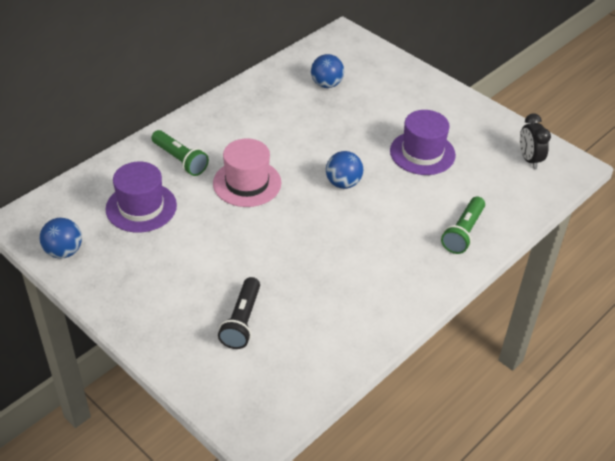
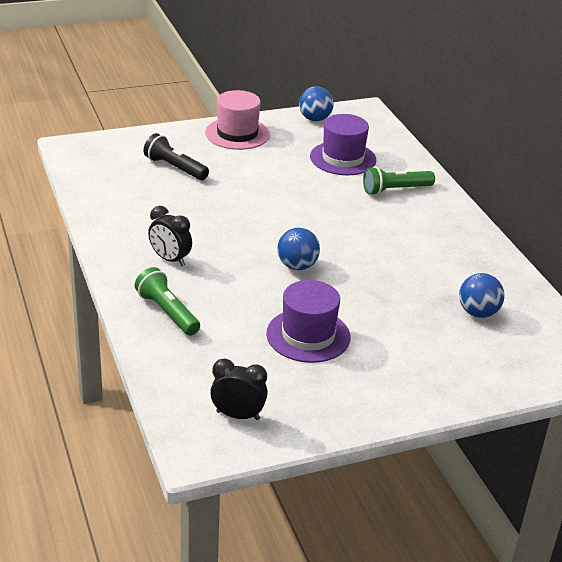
camera: 115 degrees right, 10 degrees down
(247, 183) = (337, 214): pink hat -> pink hat (237, 134)
(396, 259) = (170, 259): none -> black clock

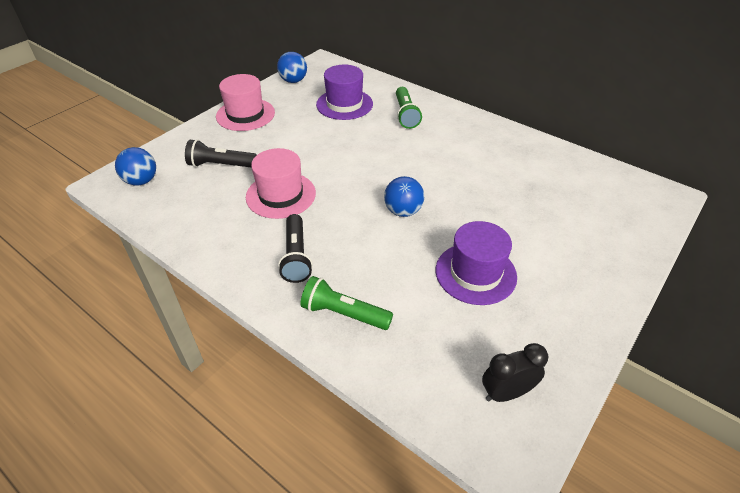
camera: 30 degrees left, 10 degrees up
(170, 259) = (296, 256): black clock -> black flashlight
(203, 211) = (281, 195): none -> pink hat
(395, 190) = (405, 115): green flashlight -> green flashlight turned 45 degrees counterclockwise
(478, 313) = (561, 189): blue ball -> blue ball (141, 181)

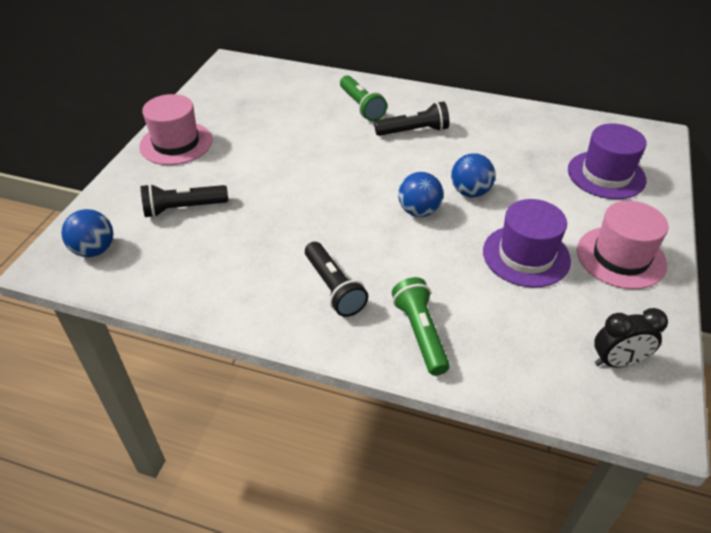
camera: 20 degrees left, 0 degrees up
(281, 195) = (275, 226): pink hat -> pink hat (621, 257)
(293, 81) = (210, 92): blue ball -> blue ball (470, 192)
(344, 104) = (286, 108): purple hat -> purple hat (606, 175)
(344, 314) = (420, 333): green flashlight -> green flashlight turned 75 degrees clockwise
(438, 144) = (414, 131): none -> black flashlight
(506, 393) = (617, 362): black clock -> black clock turned 150 degrees counterclockwise

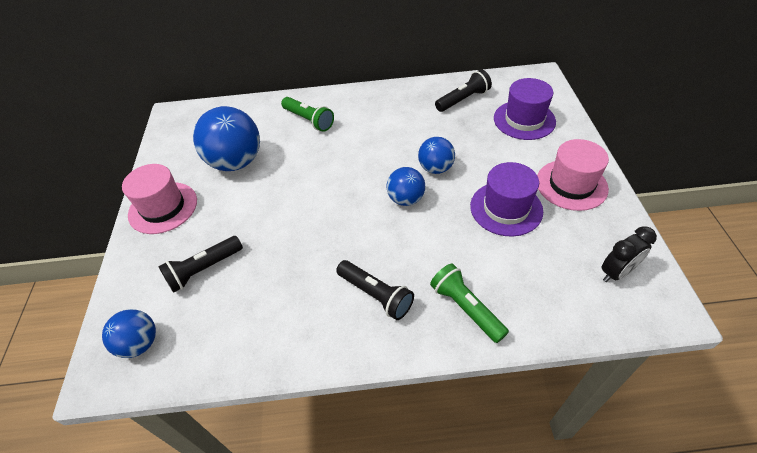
camera: 20 degrees left, 5 degrees up
(266, 124) = (236, 162): none -> blue ball
(414, 131) = (363, 129): black flashlight -> black flashlight (463, 99)

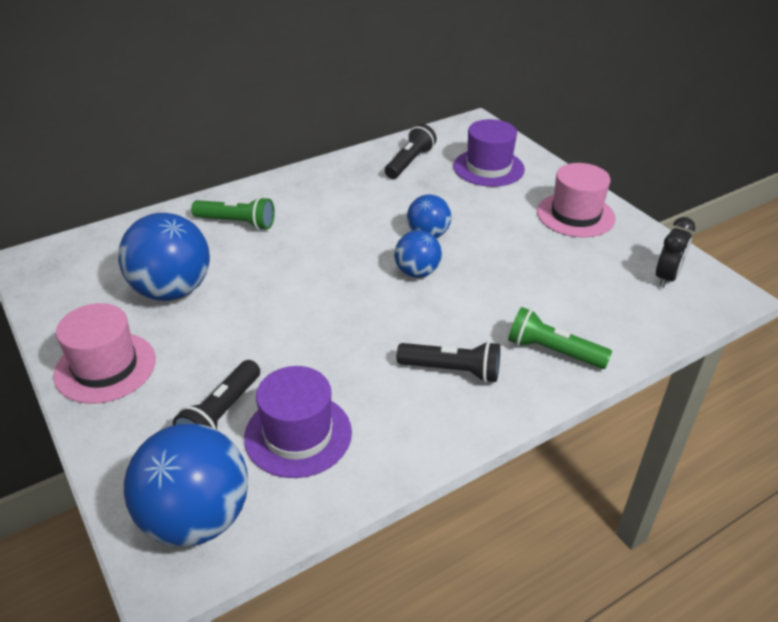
camera: 30 degrees left, 10 degrees down
(140, 343) = (196, 518): blue ball -> blue ball, size x1.77
(506, 208) = (528, 252): purple hat -> purple hat (298, 434)

